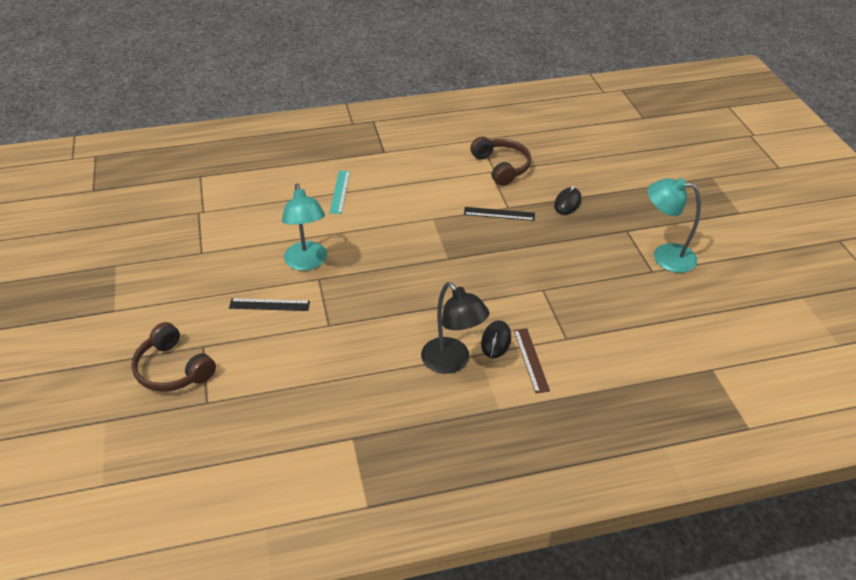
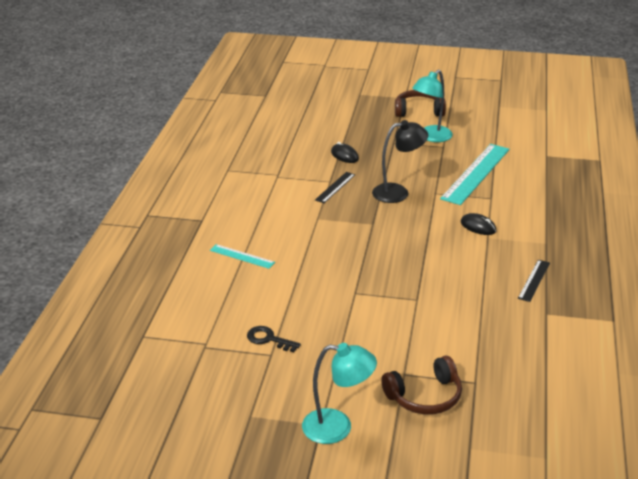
camera: 65 degrees left, 10 degrees down
(222, 244) = (268, 339): none -> black key
(269, 304) = (372, 326): black ruler -> black ruler (534, 280)
(307, 263) = (330, 294): turquoise lamp -> turquoise lamp (337, 427)
(452, 362) = (490, 251): black lamp -> black lamp (398, 192)
(501, 167) = (275, 170): brown headphones -> brown headphones (418, 111)
(530, 360) = (504, 217): brown ruler -> none
(612, 313) = (475, 173): none -> turquoise ruler

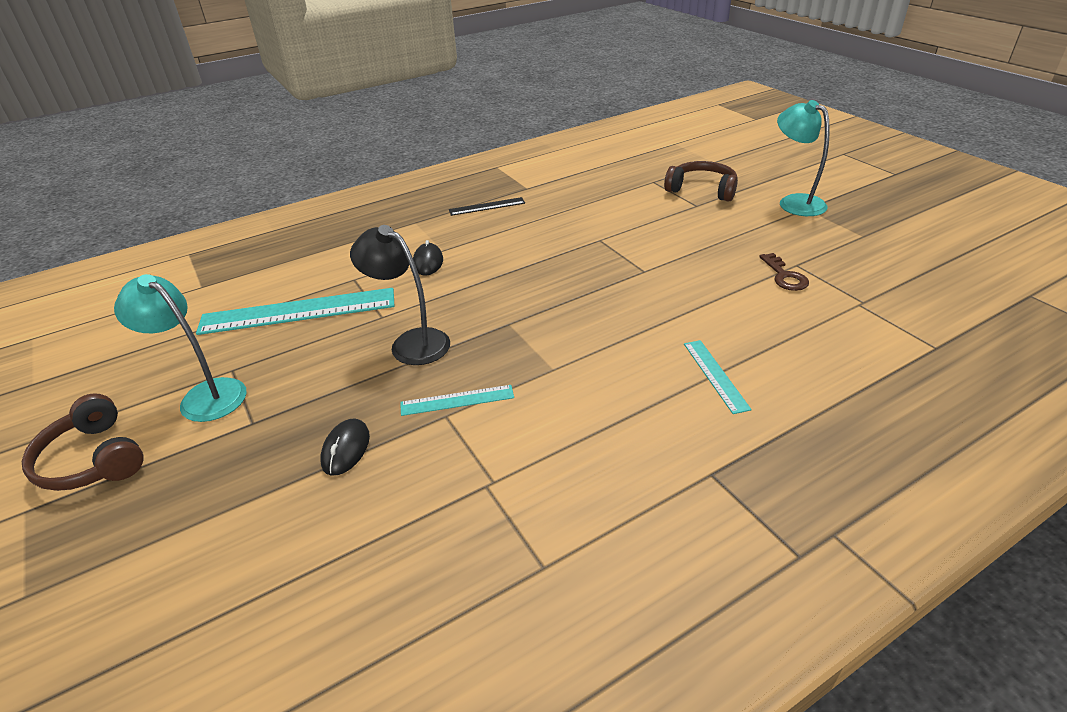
camera: 130 degrees left, 5 degrees up
(268, 339) = (785, 276): black key -> brown key
(335, 187) = (457, 400): black ruler -> turquoise ruler
(431, 137) = (204, 395): turquoise lamp -> turquoise lamp turned 150 degrees counterclockwise

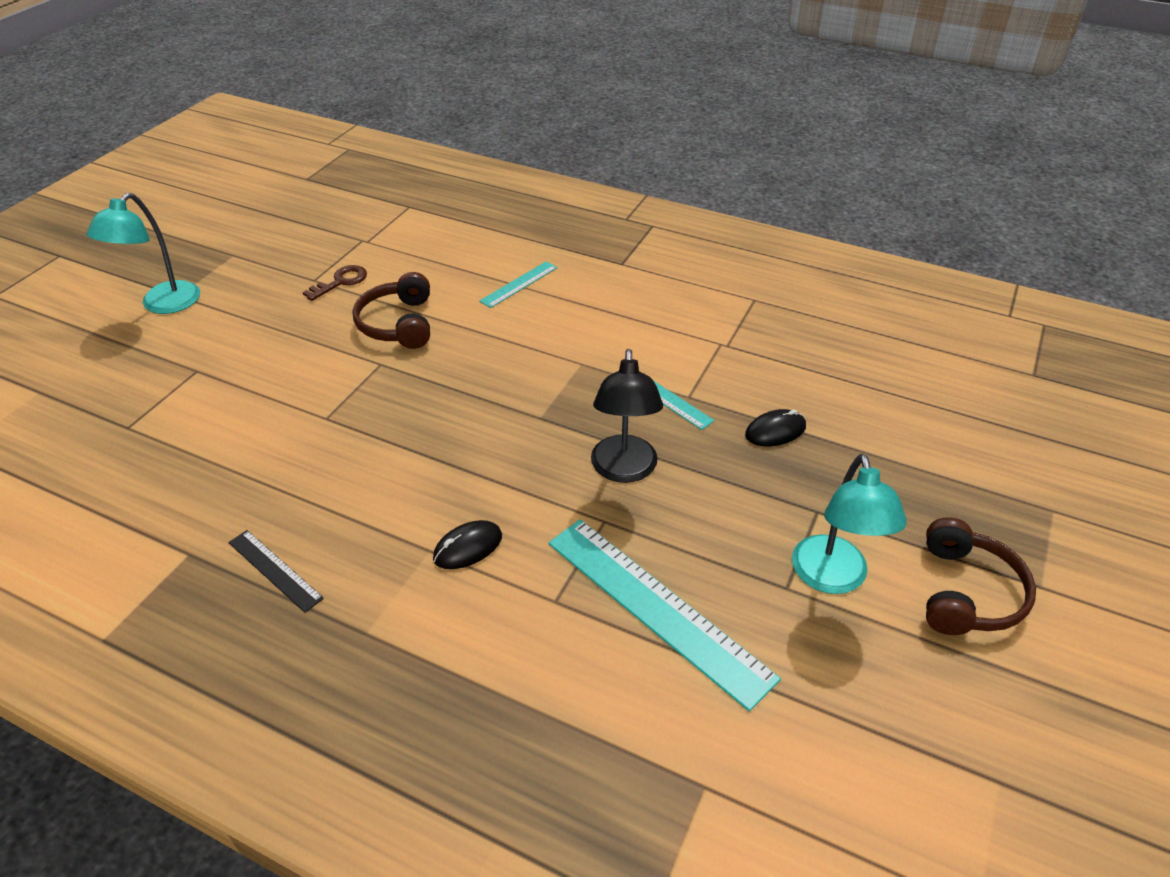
camera: 125 degrees left, 5 degrees up
(702, 190) = (145, 377): brown headphones -> brown headphones (398, 324)

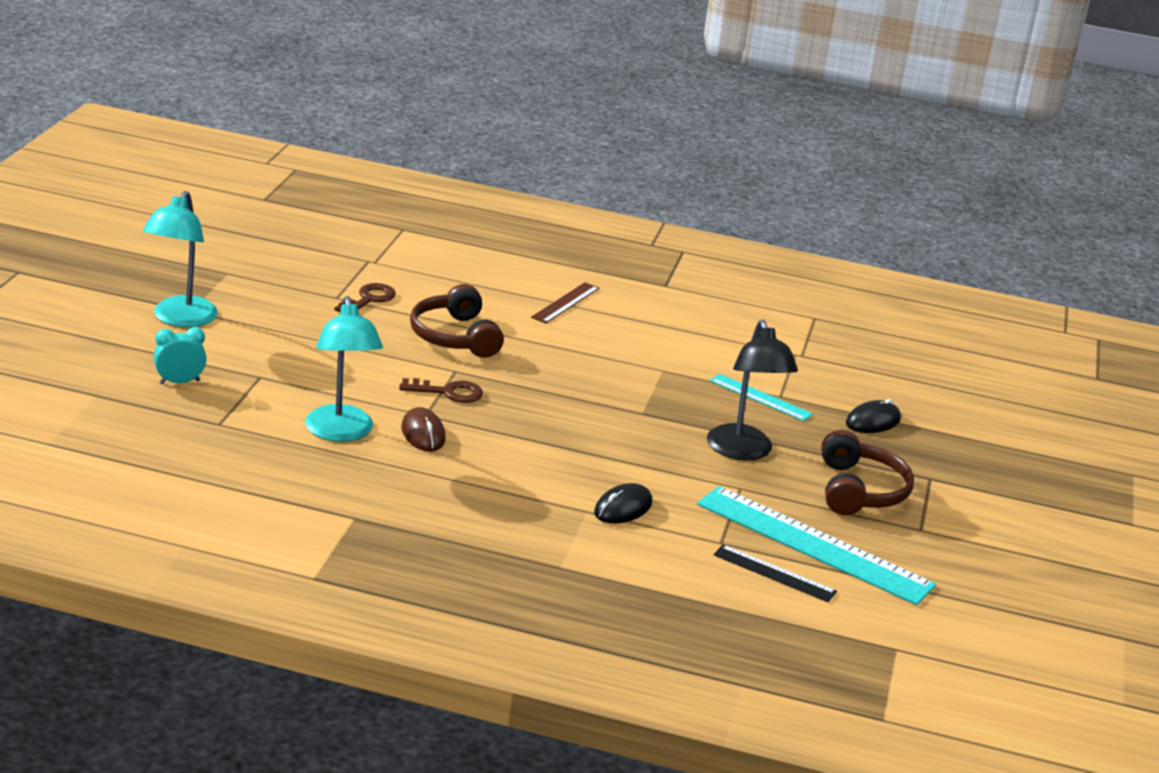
camera: 15 degrees left, 15 degrees down
(120, 377) = (179, 382): none -> turquoise clock
(275, 570) = (448, 527): black ruler -> black ruler (774, 573)
(311, 442) = (423, 433): none -> brown mouse
(361, 390) = (448, 392): none -> brown key
(519, 284) = (566, 303): turquoise ruler -> brown ruler
(832, 578) = (958, 522): turquoise lamp -> turquoise lamp (341, 432)
(967, 592) = (1073, 529): brown headphones -> brown headphones (859, 491)

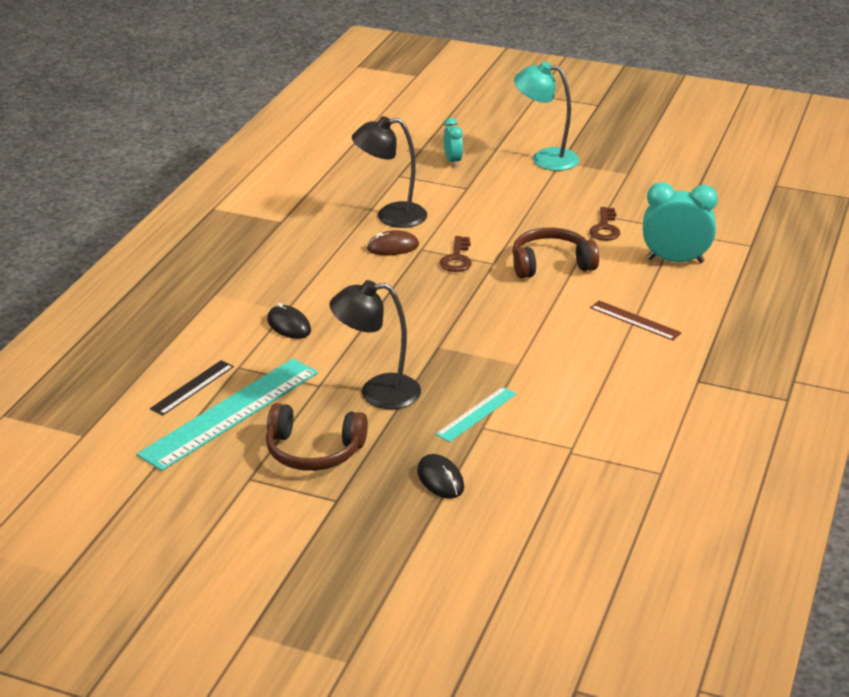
camera: 100 degrees right, 5 degrees up
(341, 432) = (391, 216): turquoise lamp -> black lamp
(369, 299) = (605, 228): brown key -> brown key turned 60 degrees clockwise
(440, 270) = (675, 260): none -> turquoise clock

